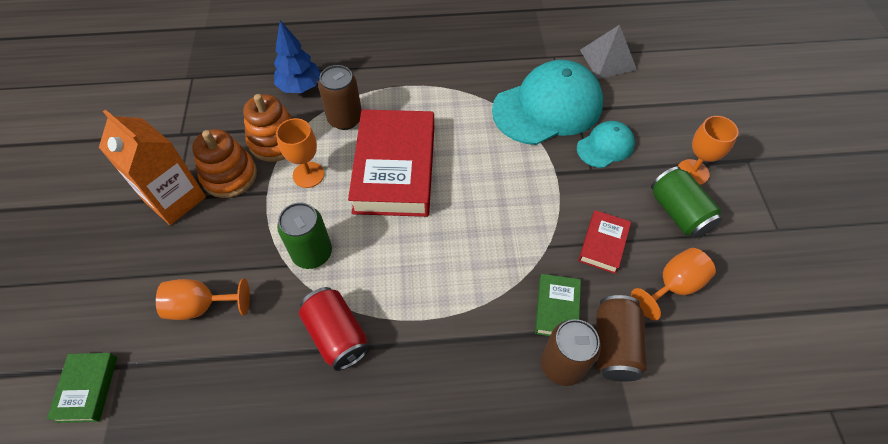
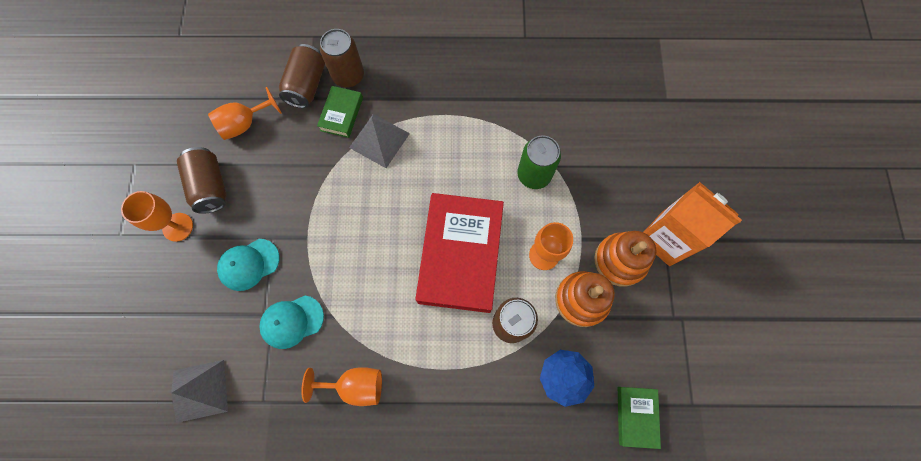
camera: 175 degrees left, 15 degrees up
(87, 389) = (684, 86): green book -> green book (636, 416)
(201, 306) = (617, 138): orange goblet -> orange goblet (355, 385)
(337, 335) = (510, 108): red can -> none
(501, 279) = (379, 140): none -> grey pyramid
(547, 107) = (292, 321): turquoise cap -> turquoise cap, size x0.51
(603, 244) = (287, 163): red book -> none
(678, 213) = (211, 186): green can -> brown can

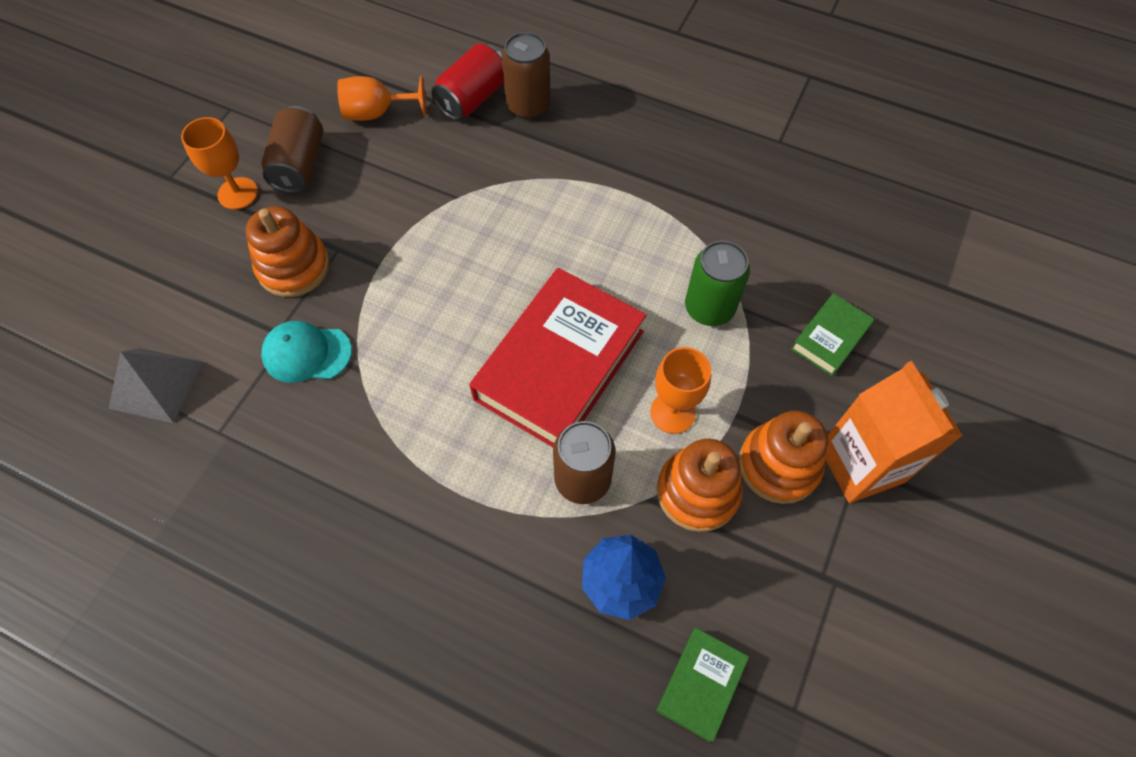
camera: 25 degrees right, 10 degrees down
(249, 264) = (293, 267): turquoise cap -> orange stacking toy
(307, 85) = (473, 98): brown can -> red can
(341, 114) = (497, 144): green book -> green book (830, 338)
(355, 385) = (340, 463): orange goblet -> none
(379, 140) = (527, 190): grey pyramid -> none

